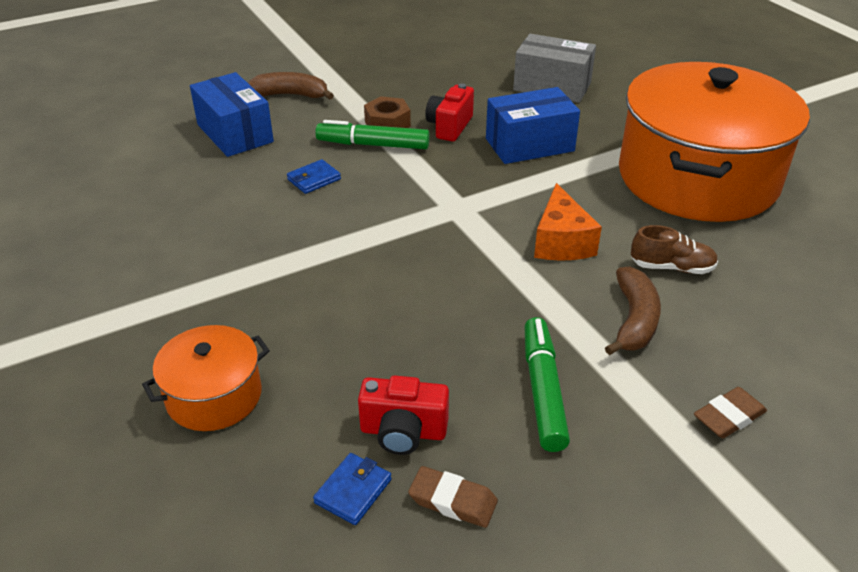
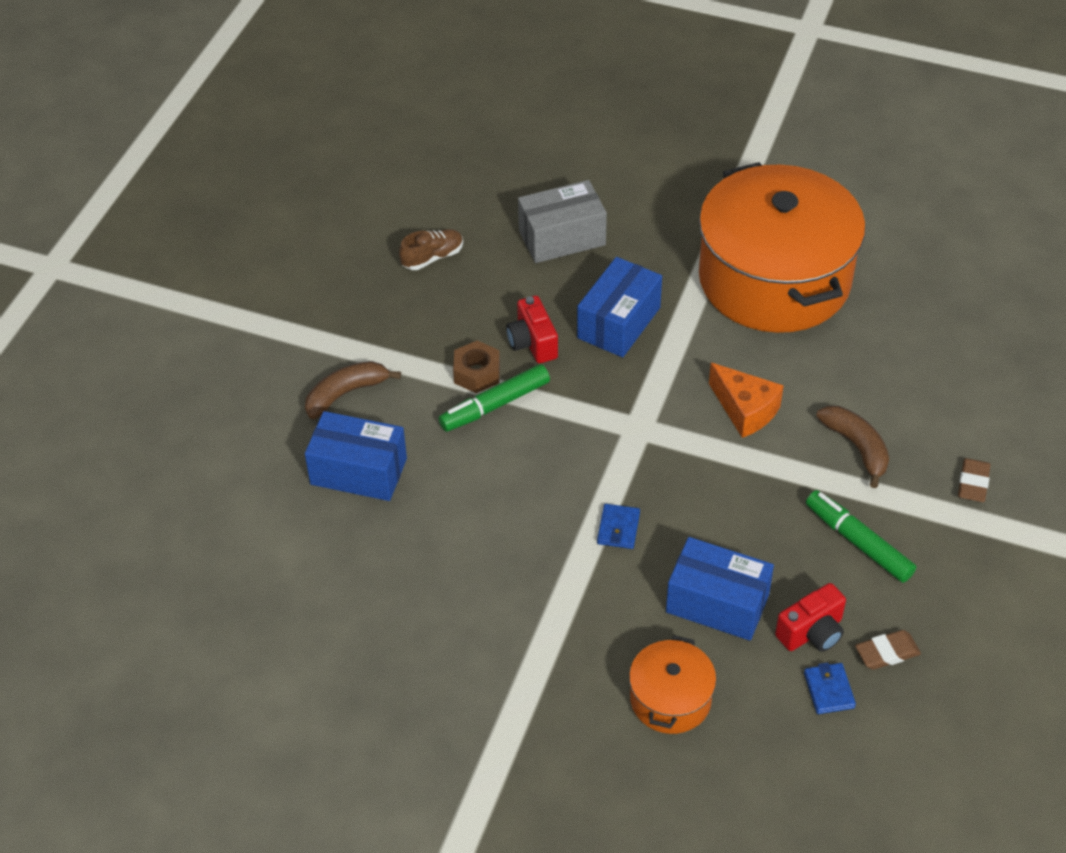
camera: 40 degrees left, 10 degrees up
(314, 179) = (494, 475): blue wallet -> blue wallet (618, 528)
(353, 354) = (717, 603): none -> blue box
(671, 267) = (837, 383): brown shoe -> brown shoe (432, 257)

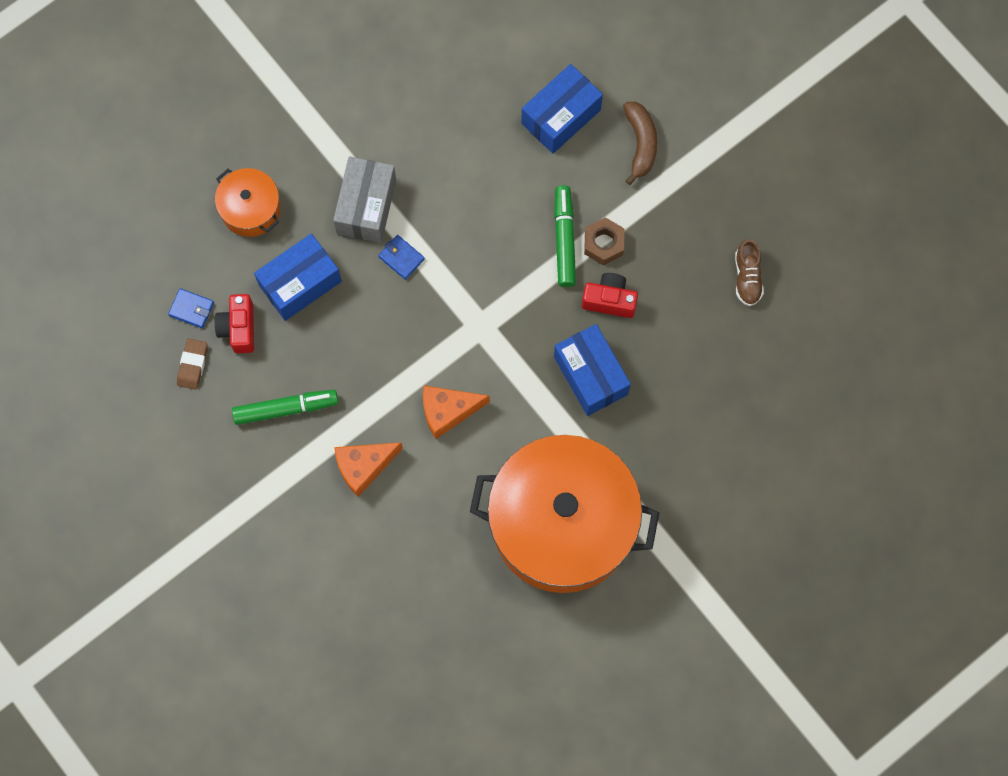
camera: 120 degrees right, 25 degrees up
(562, 237) = (709, 388): grey box -> grey box (366, 207)
(857, 447) = (364, 467): brown banana -> orange cheese
(973, 483) = (280, 525): brown eraser -> none

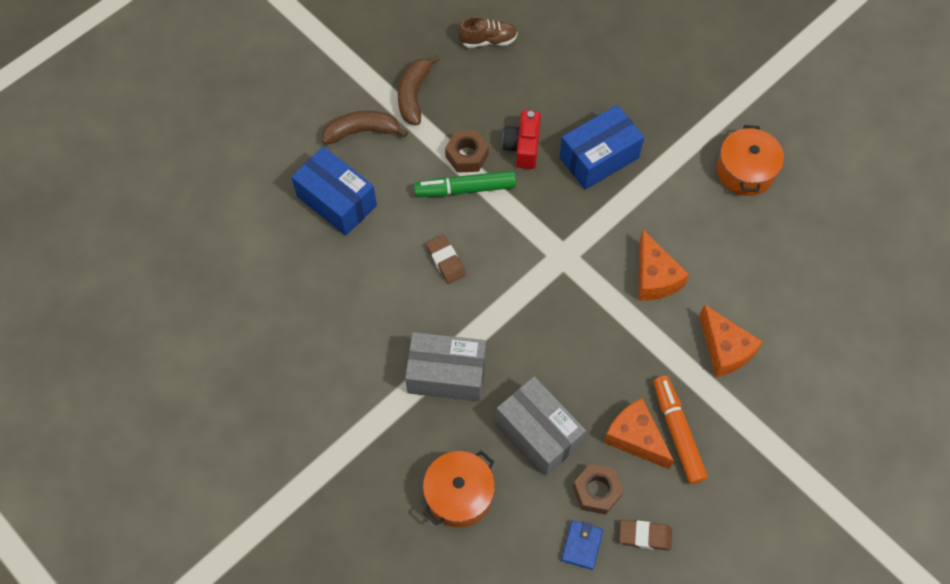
camera: 95 degrees left, 10 degrees down
(238, 328) = (597, 491): red camera -> brown nut
(285, 369) = (635, 438): none -> orange cheese
(286, 409) = (677, 432): green marker -> orange marker
(300, 283) = (538, 432): blue box -> grey box
(401, 258) = (500, 335): blue wallet -> none
(485, 214) = (445, 261): none -> brown eraser
(562, 523) = (745, 171): orange pot -> orange pot, size x0.44
(682, 197) = (414, 95): none -> brown banana

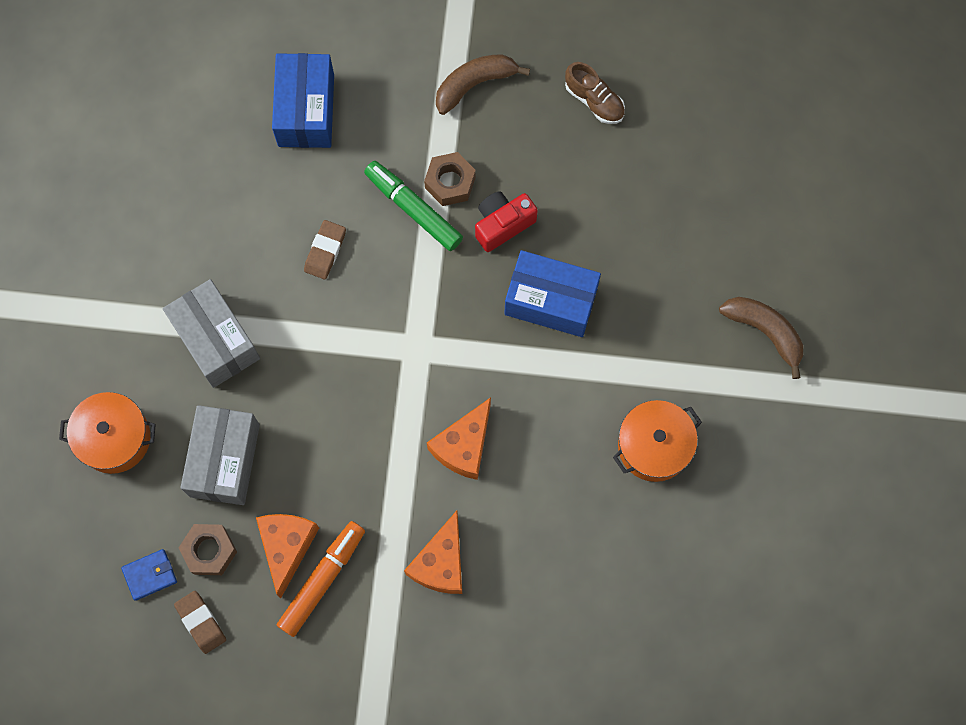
camera: 50 degrees right, 10 degrees up
(361, 131) = (395, 72): brown banana -> brown banana (765, 331)

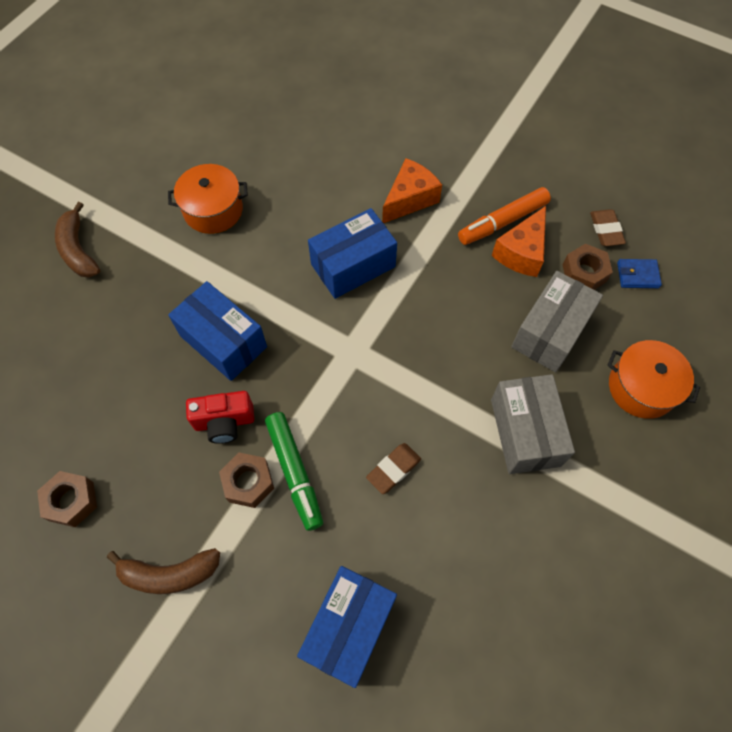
camera: 155 degrees left, 10 degrees down
(464, 446) = (353, 265): orange cheese -> blue box
(594, 100) = (72, 501): brown shoe -> brown nut

